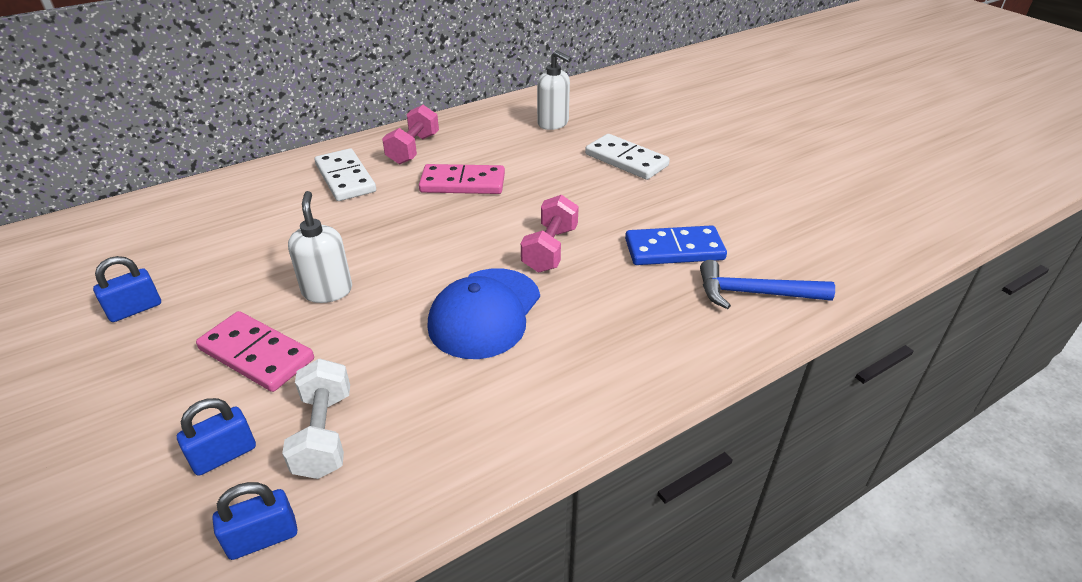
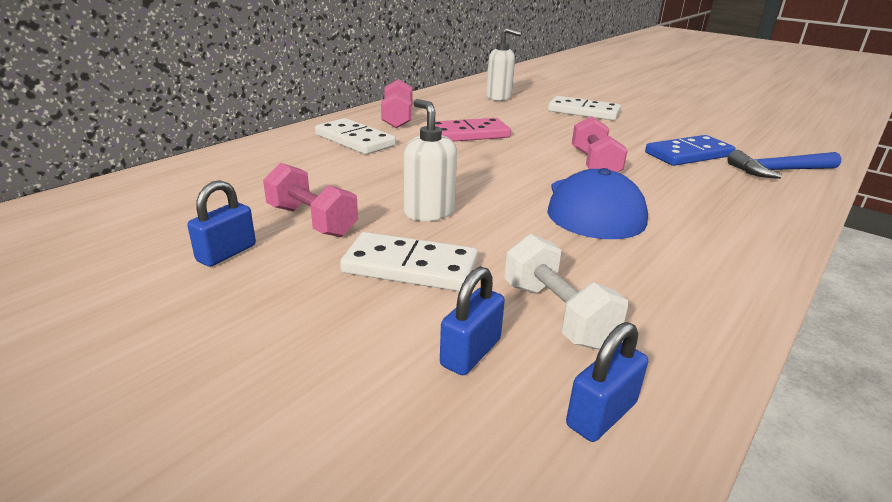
camera: 20 degrees left, 10 degrees down
(224, 284) = (312, 221): none -> pink dumbbell
(256, 354) = (410, 267): pink domino -> white domino

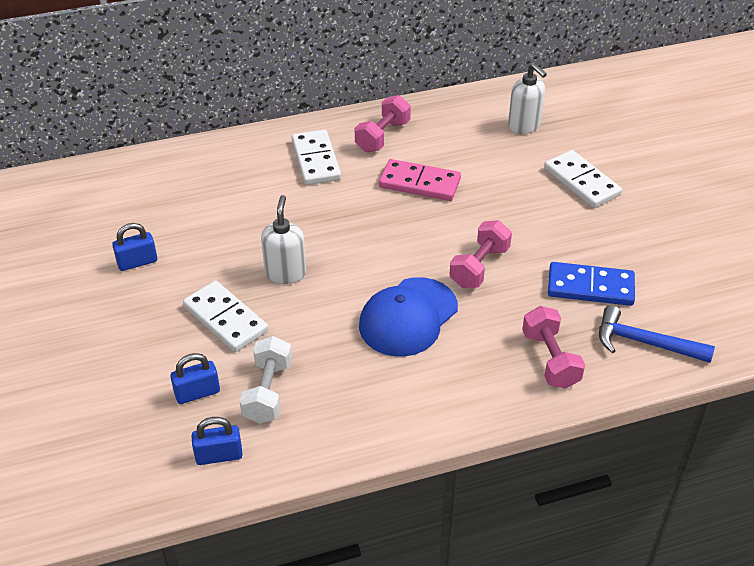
camera: 35 degrees right, 15 degrees up
(312, 221) = (205, 252): pink dumbbell -> pink dumbbell (550, 359)

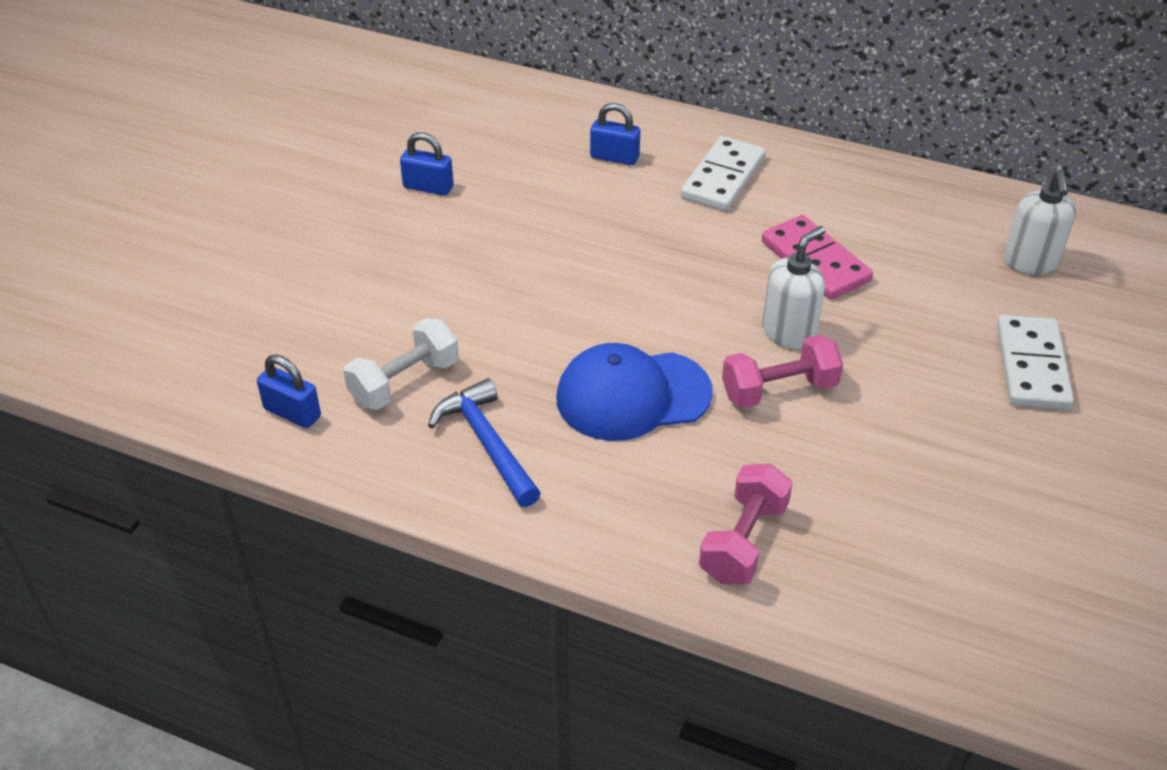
camera: 40 degrees right, 0 degrees up
(197, 393) = (341, 342): blue padlock -> blue padlock (614, 157)
(225, 319) = (446, 287): white domino -> none
(285, 273) = (556, 276): white soap dispenser -> white soap dispenser (789, 333)
(382, 136) = (830, 189): pink dumbbell -> none
(590, 287) = (894, 493): blue domino -> none
(645, 342) = (890, 599): blue hammer -> blue hammer (487, 443)

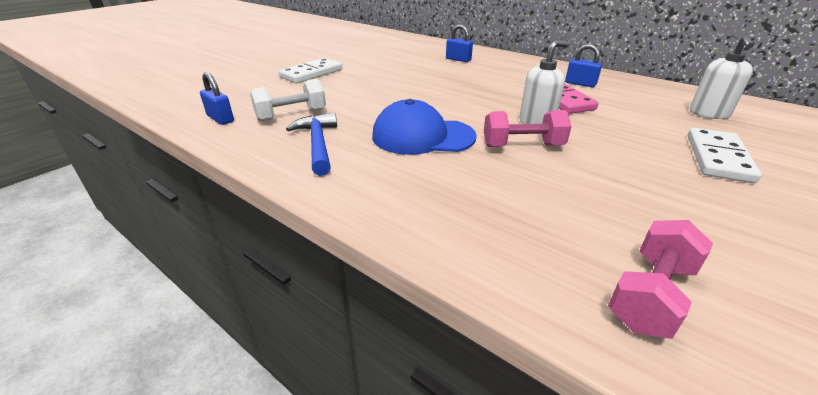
camera: 15 degrees right, 10 degrees down
(428, 187) = (359, 59): blue padlock -> blue padlock (580, 84)
(723, 178) = (514, 69): white domino -> white domino (311, 73)
(743, 542) = (468, 219): pink dumbbell -> pink dumbbell (650, 295)

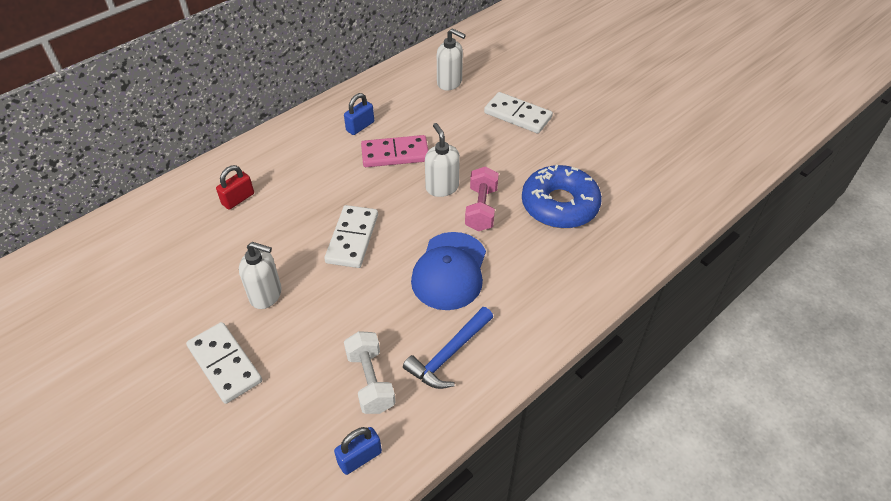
camera: 80 degrees left, 15 degrees up
(318, 144) = (449, 354): blue hammer -> blue hammer turned 45 degrees counterclockwise
(372, 76) = (266, 295): none -> white soap dispenser
(441, 94) = (352, 238): none -> white domino
(458, 59) = (238, 199): blue padlock -> red padlock
(577, 199) = (559, 205): none -> blue donut
(650, 295) = (644, 209): pink dumbbell -> none

